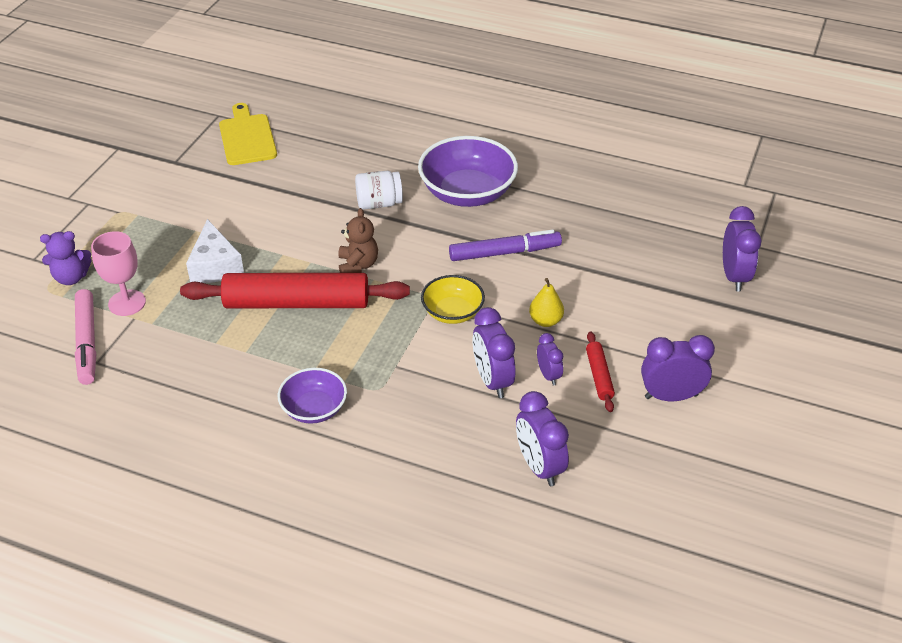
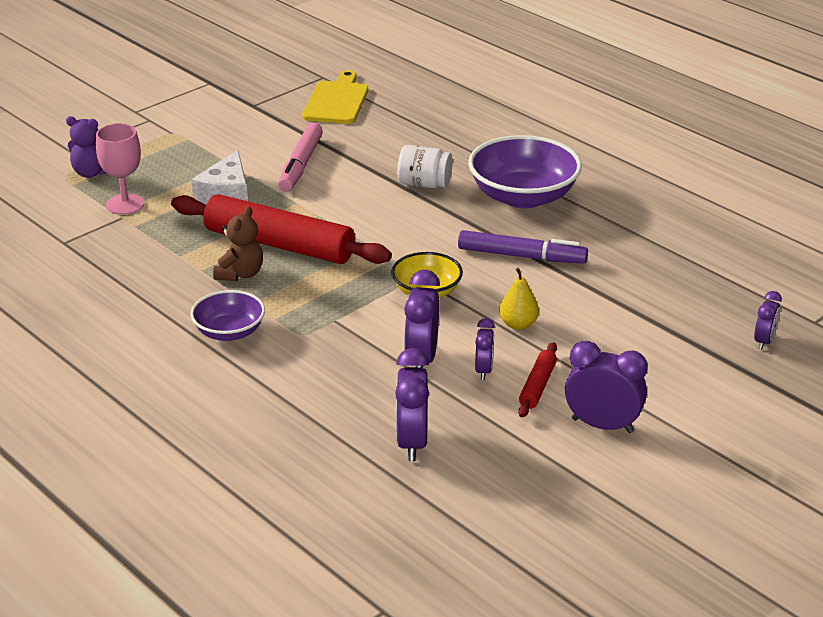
camera: 25 degrees right, 10 degrees down
(87, 342) = (67, 225): pink marker -> pink marker (300, 165)
(358, 265) = (362, 229): brown teddy bear -> brown teddy bear (240, 274)
(734, 276) = (764, 341): purple clock -> purple clock, size x0.59

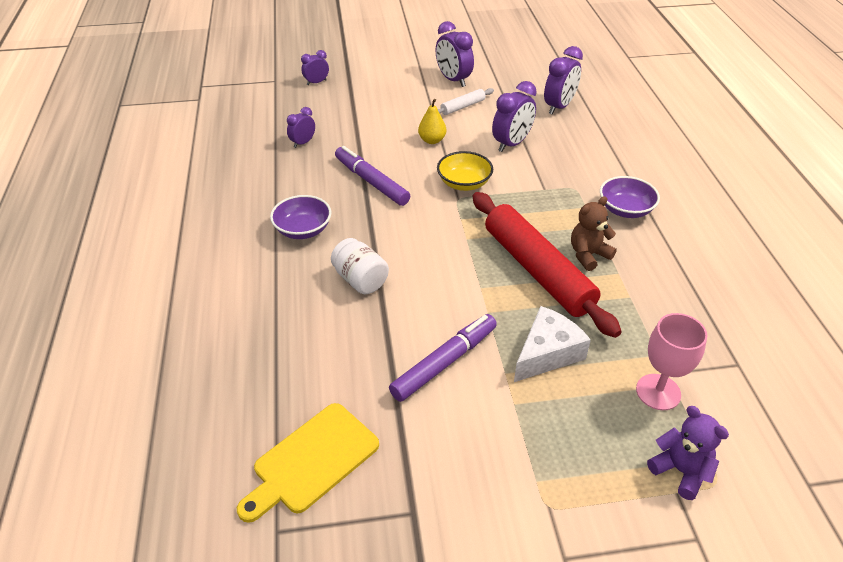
camera: 145 degrees left, 10 degrees up
(300, 165) = (444, 362): pink marker -> purple marker
(484, 370) = (482, 124): purple clock -> purple clock (303, 143)
(523, 196) = (303, 230): purple bowl -> purple bowl, size x0.58
(537, 386) = (462, 107): red rolling pin -> white rolling pin

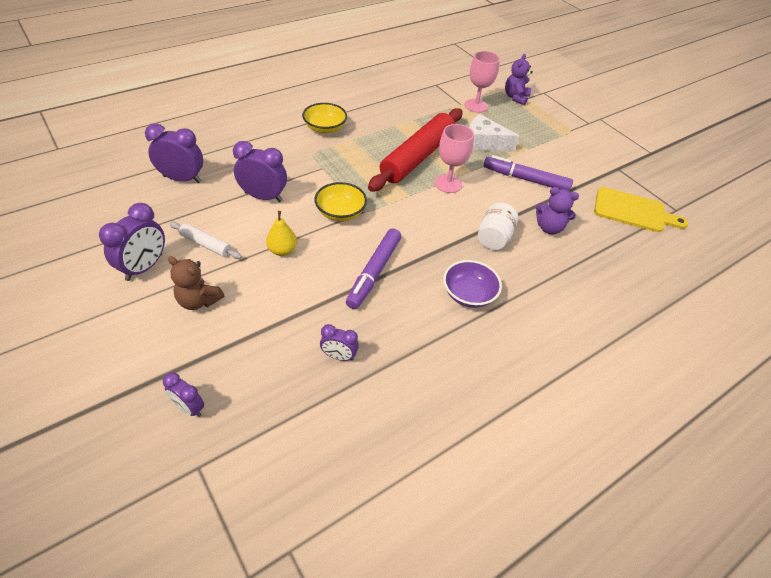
camera: 120 degrees left, 5 degrees up
(343, 338) = (549, 228): none -> purple teddy bear
(472, 279) = (448, 184): none -> pink goblet
(588, 255) = (386, 138): brown teddy bear -> brown teddy bear (198, 301)
(625, 209) = (325, 128): purple bowl -> yellow bowl

